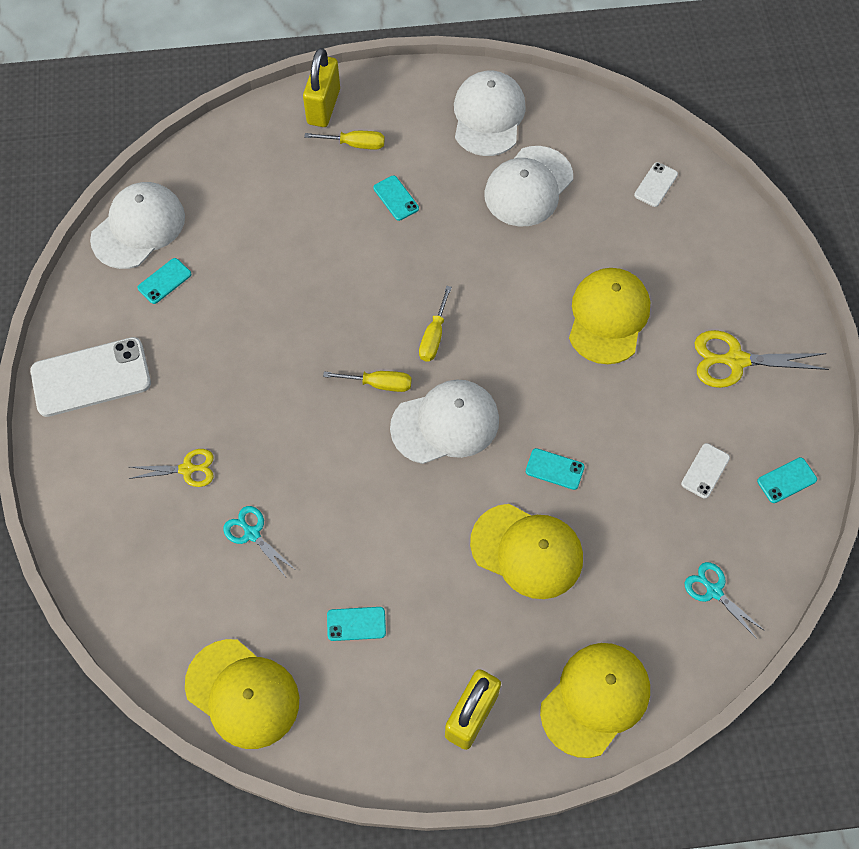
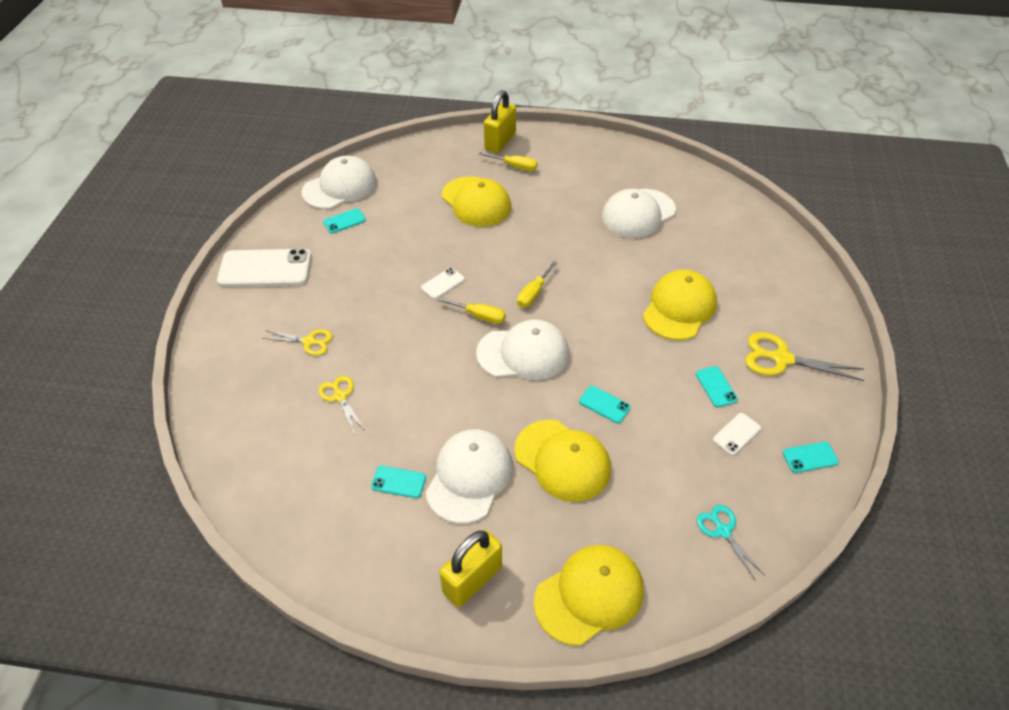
camera: 15 degrees right, 15 degrees down
(242, 693) = (283, 513): yellow cap -> yellow cap (476, 202)
(252, 533) = (340, 396): turquoise scissors -> yellow scissors
(396, 198) = (534, 203): turquoise phone -> turquoise phone (716, 387)
(488, 116) = (620, 167): white cap -> white cap (469, 477)
(656, 185) = (740, 230): white phone -> white phone (442, 283)

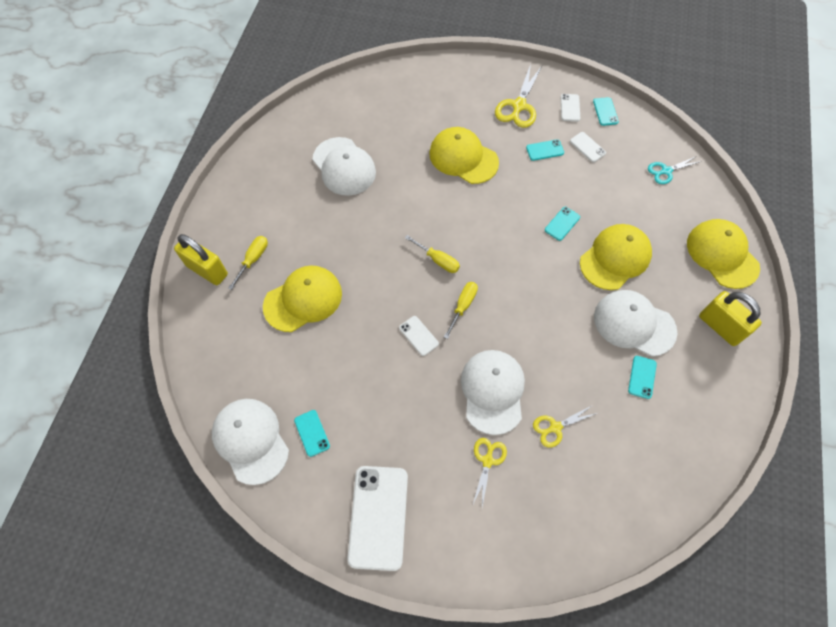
camera: 85 degrees left, 15 degrees up
(523, 353) = (508, 275): white cap -> white cap (492, 391)
(800, 415) = (570, 108): none -> white phone

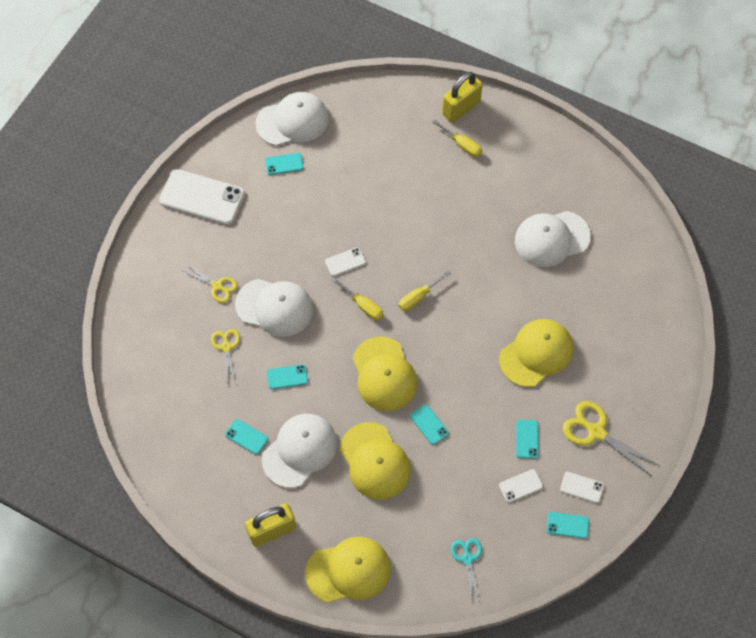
camera: 105 degrees right, 0 degrees up
(303, 299) = (409, 178): yellow cap -> yellow cap (384, 374)
(564, 356) = (287, 377): none -> turquoise phone

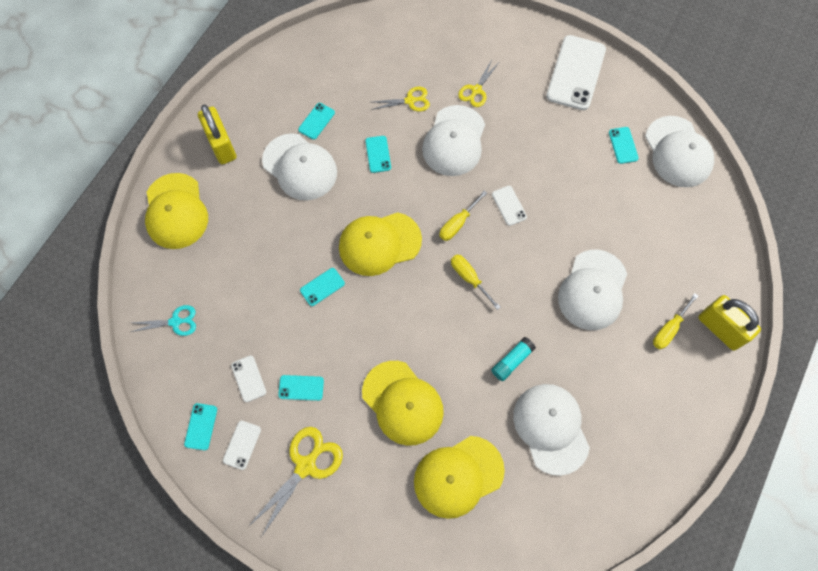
camera: 90 degrees right, 5 degrees up
(375, 461) = (285, 235): yellow cap -> yellow cap (458, 476)
(428, 199) = (593, 290): none -> white cap
(495, 265) = (512, 361): none -> turquoise glue stick

